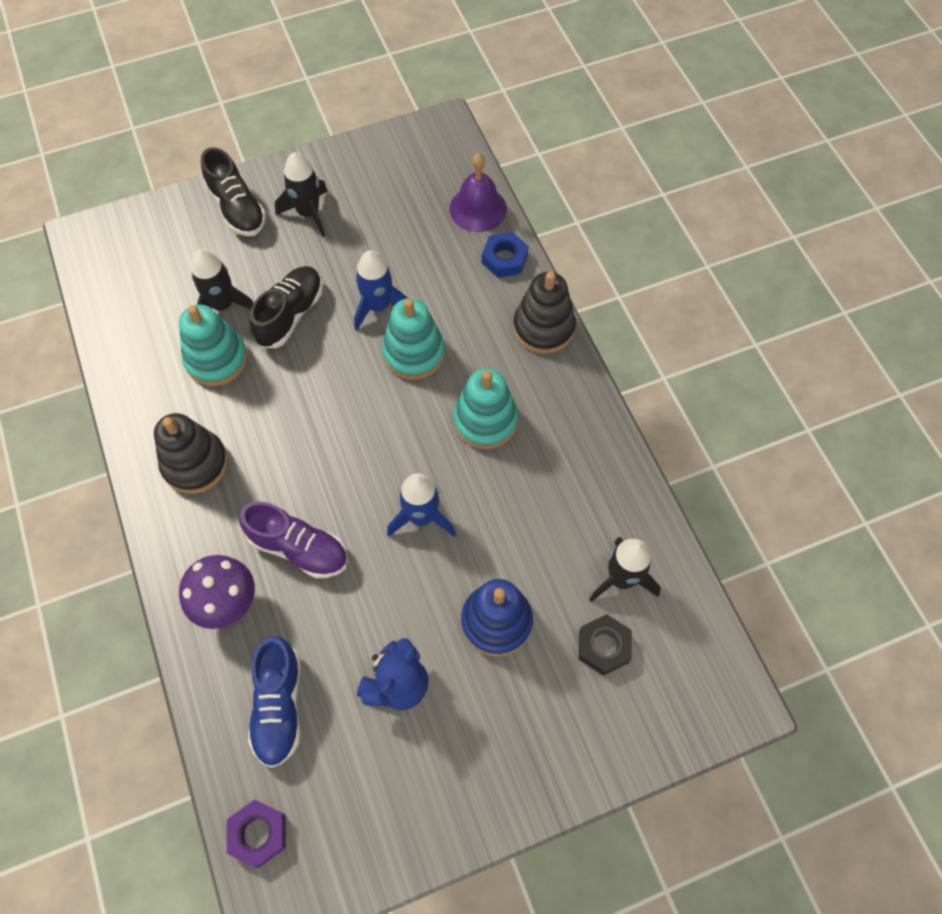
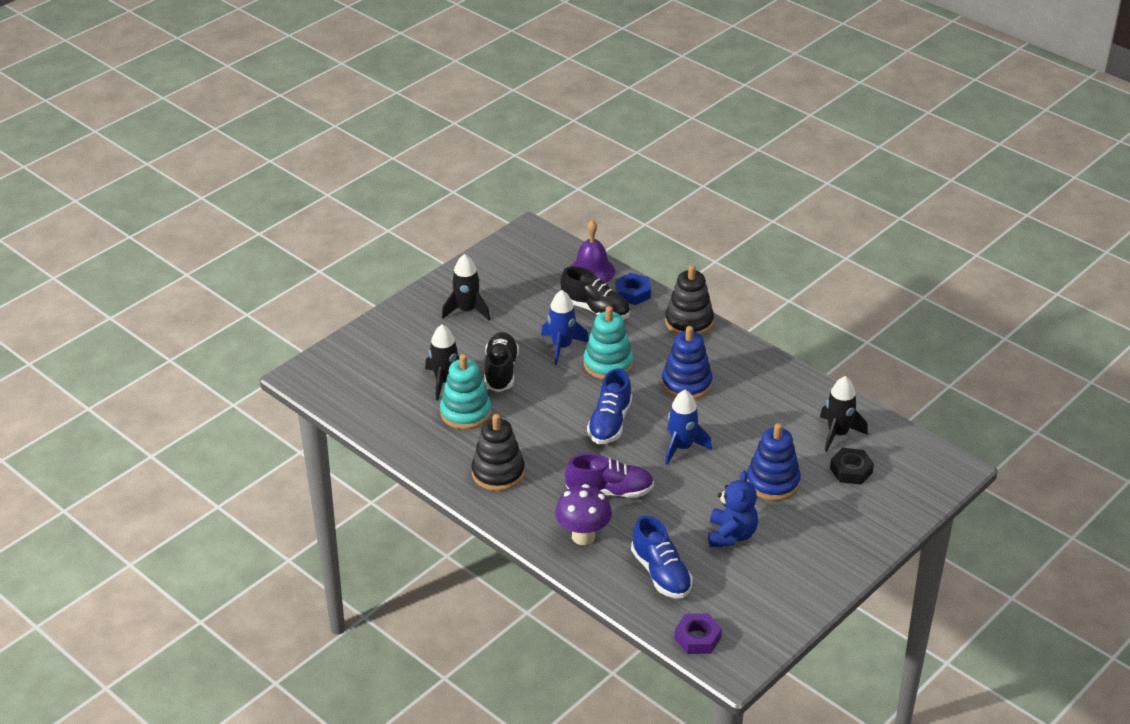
camera: 25 degrees left, 25 degrees down
(237, 208) = (410, 324): black shoe -> black shoe (595, 309)
(362, 443) = (610, 423): none -> blue shoe
(485, 420) = (686, 384): turquoise stacking toy -> blue stacking toy

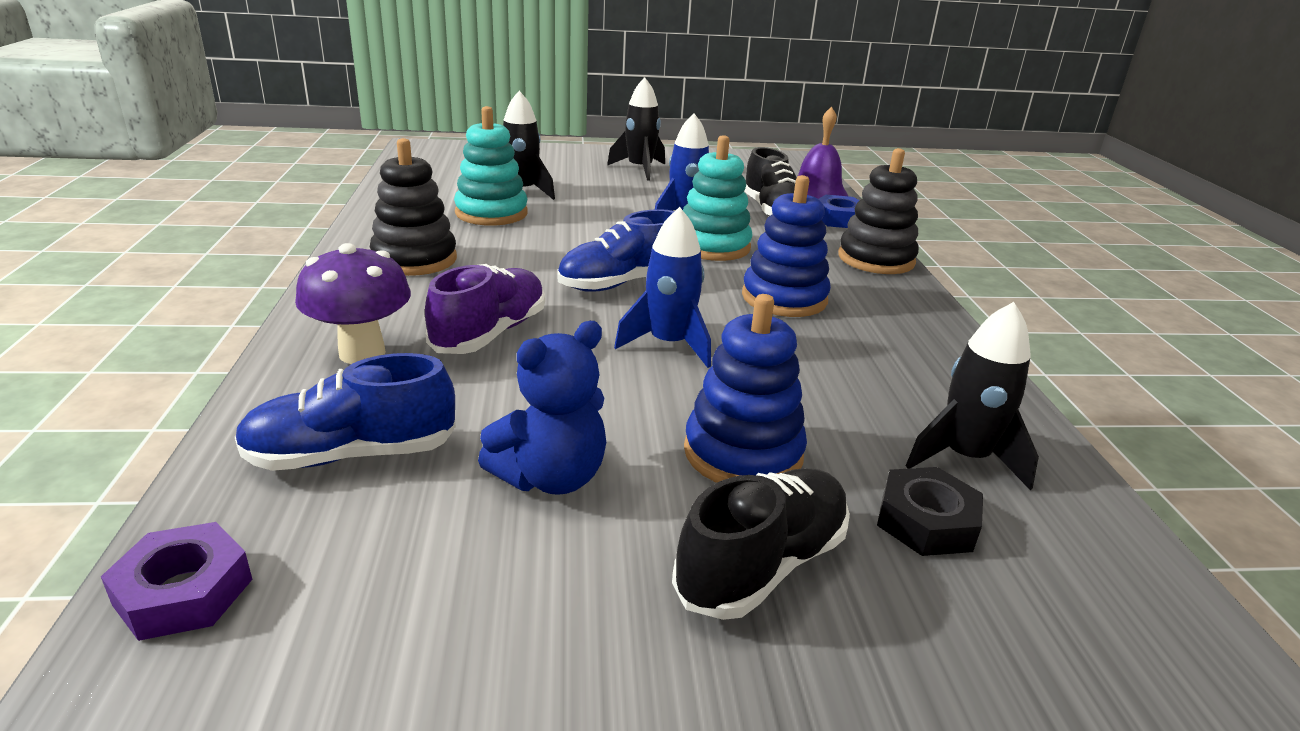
camera: 40 degrees right, 10 degrees down
(501, 371) = (587, 206): black shoe -> black shoe (762, 565)
(609, 491) = (490, 333): purple shoe -> purple shoe turned 105 degrees counterclockwise
(661, 573) = (351, 455): blue shoe -> blue shoe turned 60 degrees clockwise

